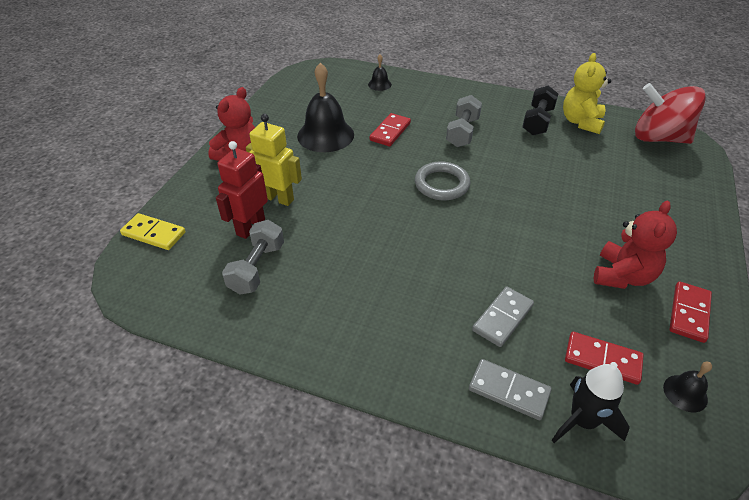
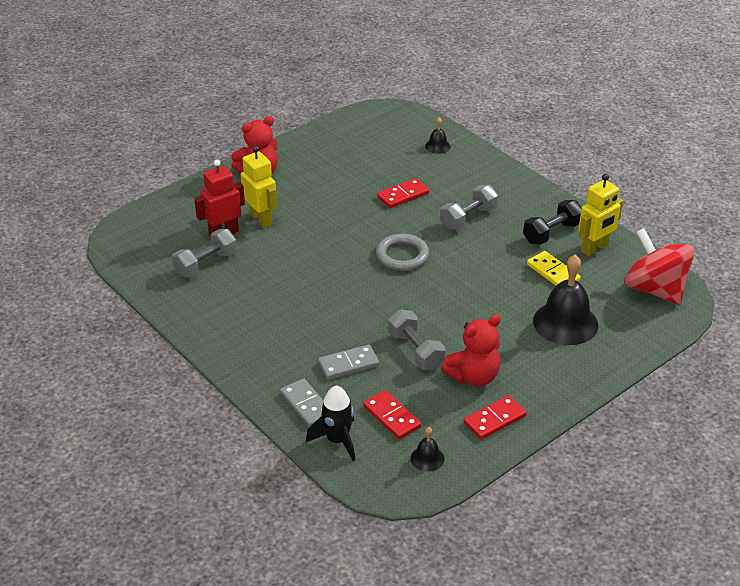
camera: 30 degrees right, 5 degrees down
(154, 234) = (152, 213): yellow domino -> yellow domino (553, 272)
(325, 135) = (344, 179): black bell -> black bell (565, 322)
(547, 273) = (415, 351): none -> grey dumbbell
(581, 122) = (595, 248): yellow teddy bear -> yellow robot

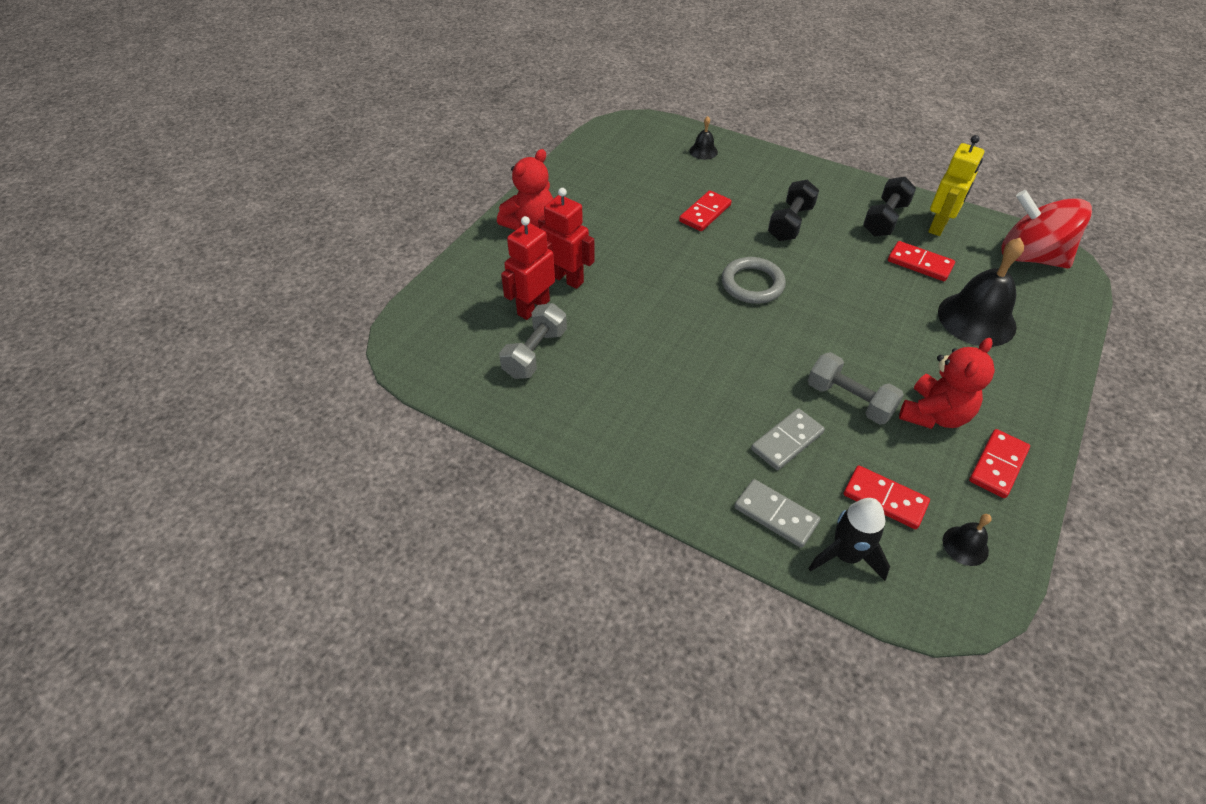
camera: 20 degrees left, 10 degrees up
(261, 219) = (566, 278): yellow robot -> red robot
(468, 218) = (790, 223): grey dumbbell -> black dumbbell
(553, 272) = (919, 263): yellow domino -> red domino

